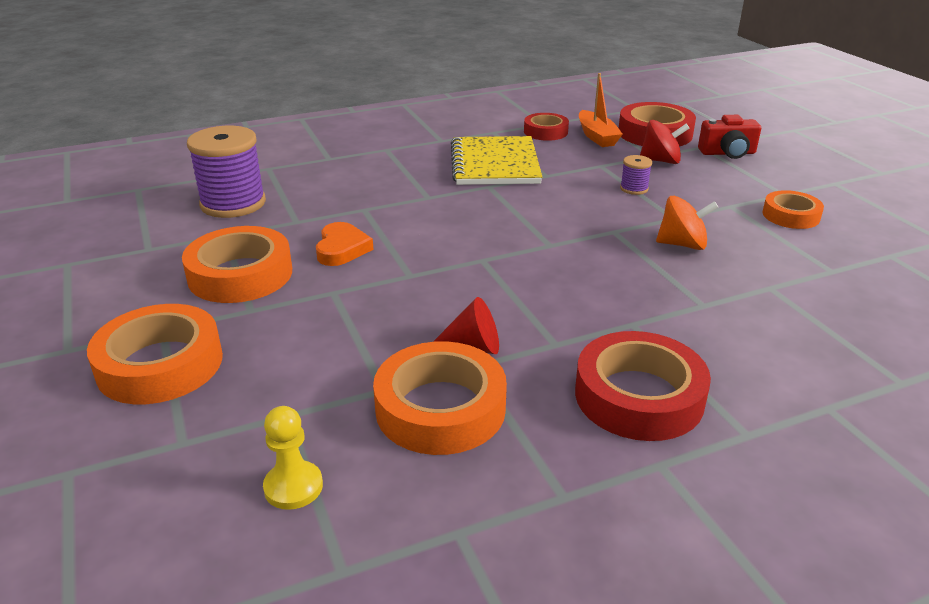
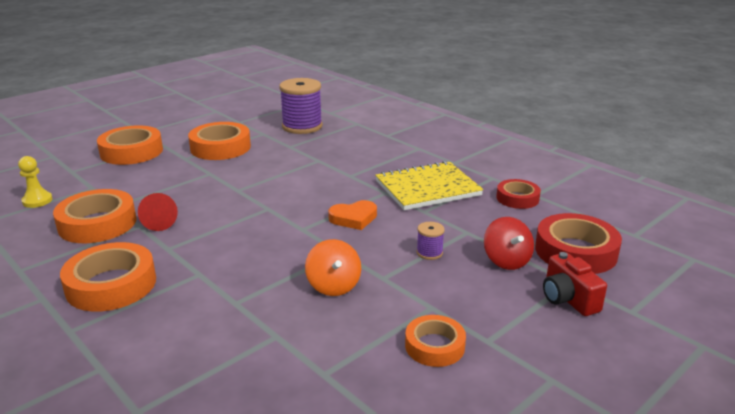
camera: 70 degrees right, 5 degrees down
(342, 249) = (261, 165): orange heart -> orange heart (353, 218)
(597, 136) = (533, 222): orange boat -> none
(639, 396) = (111, 284): red tape -> orange tape

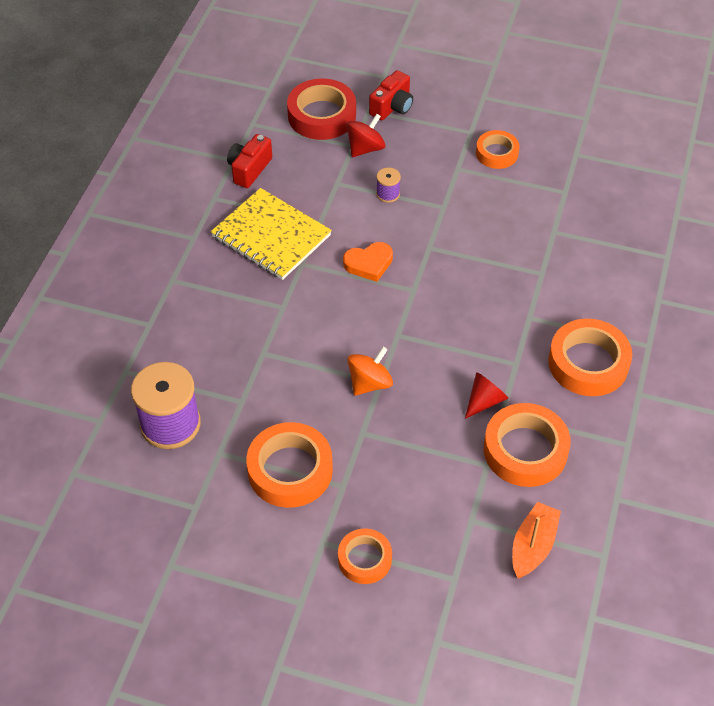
camera: 120 degrees left, 25 degrees up
(37, 201) = (533, 546): yellow pawn -> orange boat
(131, 152) = (364, 559): orange tape -> orange tape, size x0.61
(333, 286) = (476, 229): orange spinning top -> orange spinning top (369, 383)
(353, 218) = (369, 264): orange heart -> orange heart turned 120 degrees clockwise
(517, 198) = (249, 169): red tape -> red camera

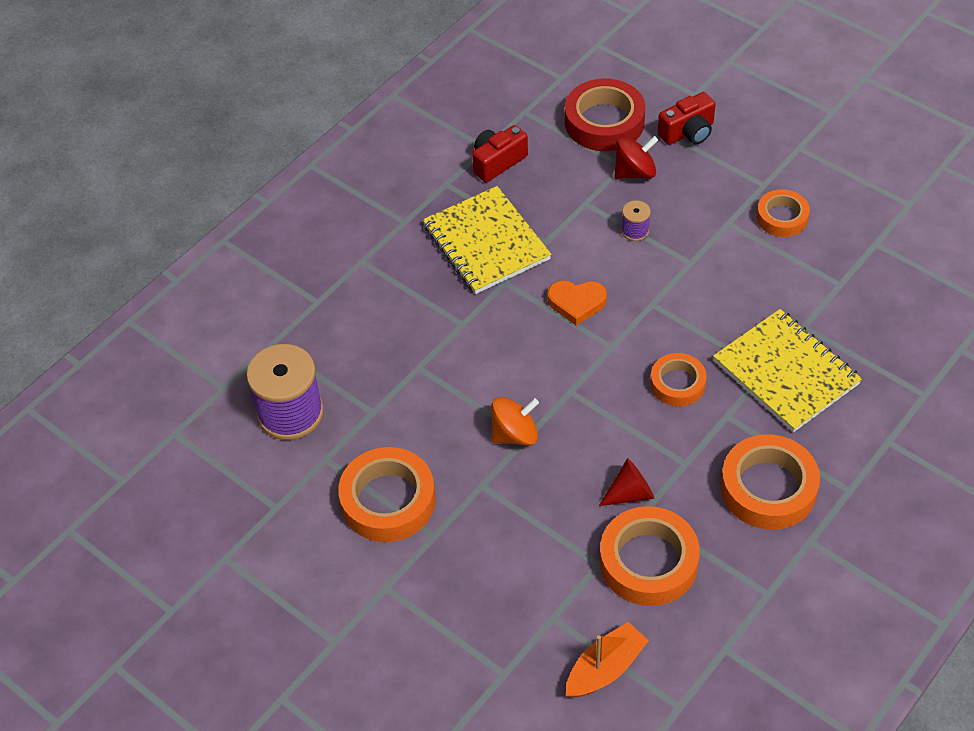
camera: 25 degrees right, 0 degrees up
(364, 559) = (420, 620): orange tape -> orange tape (677, 383)
(558, 270) = (786, 372): none -> yellow notebook

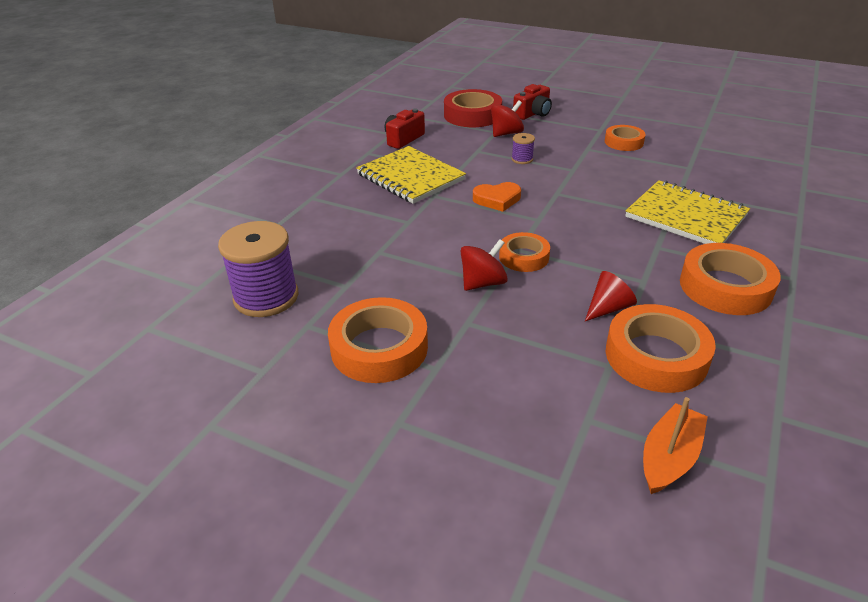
camera: 15 degrees left, 15 degrees down
(515, 434) = (483, 283): orange spinning top -> red spinning top
(677, 383) = (605, 233): orange tape -> orange tape (524, 257)

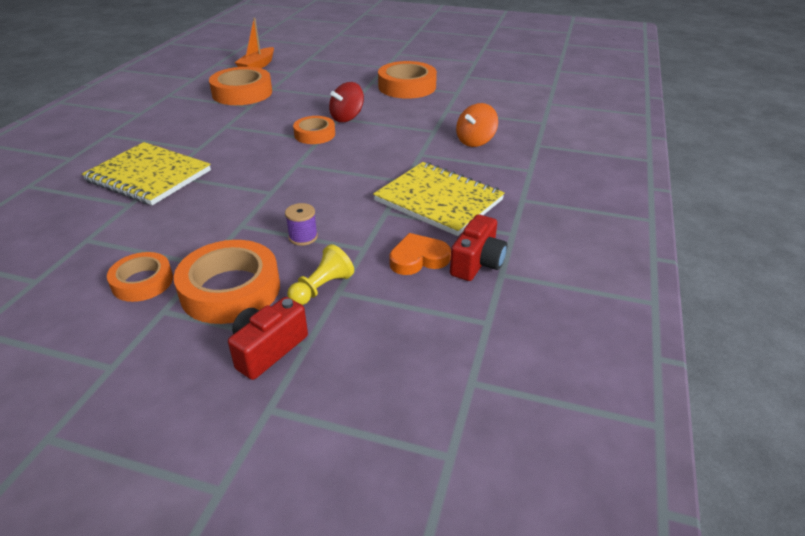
camera: 170 degrees right, 0 degrees up
(266, 297) = (496, 102): purple spool -> none
(340, 233) = (475, 141): none -> orange spinning top
(472, 115) = (382, 335): red tape -> none
(497, 199) = (336, 180): orange heart -> orange heart (418, 258)
(506, 133) = (321, 288): red spinning top -> yellow pawn
(608, 308) = (260, 110): red cone -> none
(725, 287) = (166, 126): orange tape -> orange tape (230, 289)

